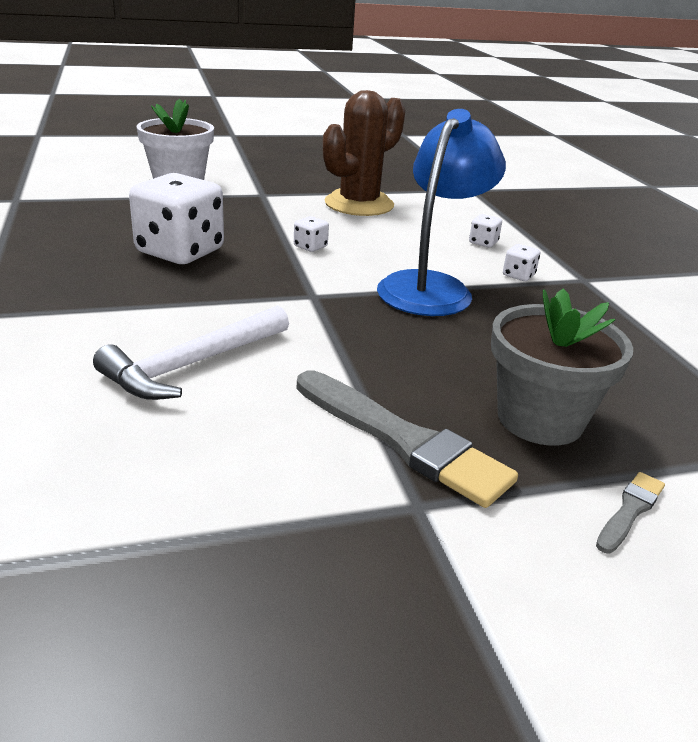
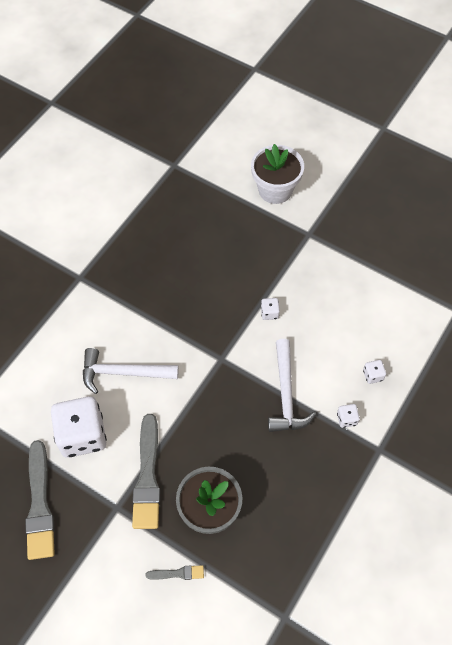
camera: 50 degrees right, 30 degrees up
(180, 251) = (202, 275): white dice -> white dice (82, 435)
(274, 609) = (40, 504): none -> grey brush
(359, 204) = (353, 282): brown cactus -> none
(432, 287) = (286, 394): blue lamp -> white hammer

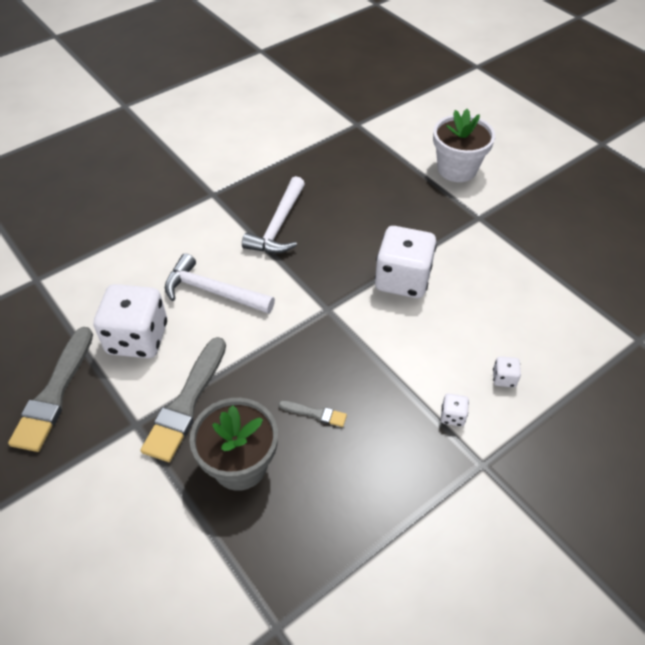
camera: 20 degrees right, 10 degrees down
(177, 573) = (168, 523): grey brush -> grey brush (315, 413)
(269, 313) = (402, 279): white dice -> white dice, size x2.44
(286, 394) = (388, 366): white hammer -> white hammer (278, 225)

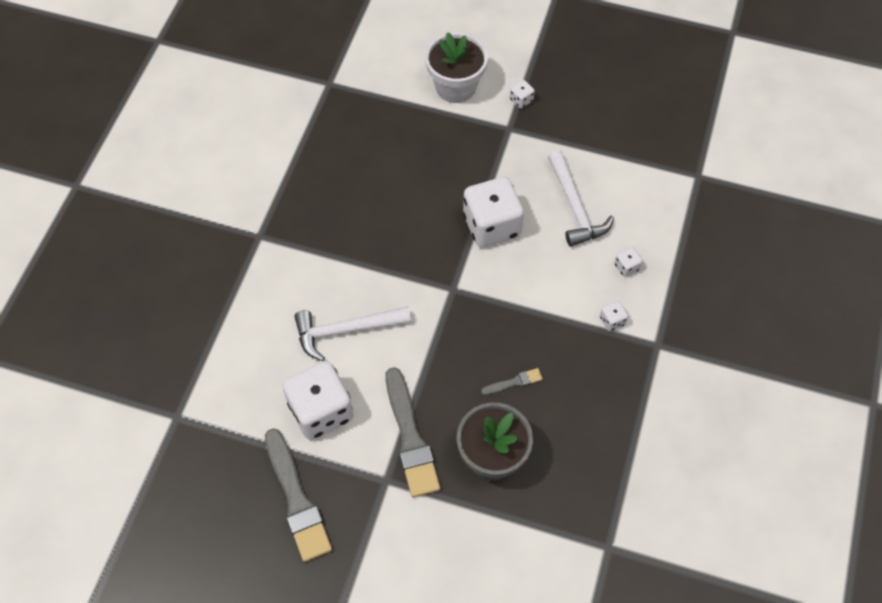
camera: 35 degrees left, 10 degrees up
(278, 225) = (347, 234): white hammer -> white hammer (575, 206)
(507, 203) = (521, 100): none -> white dice

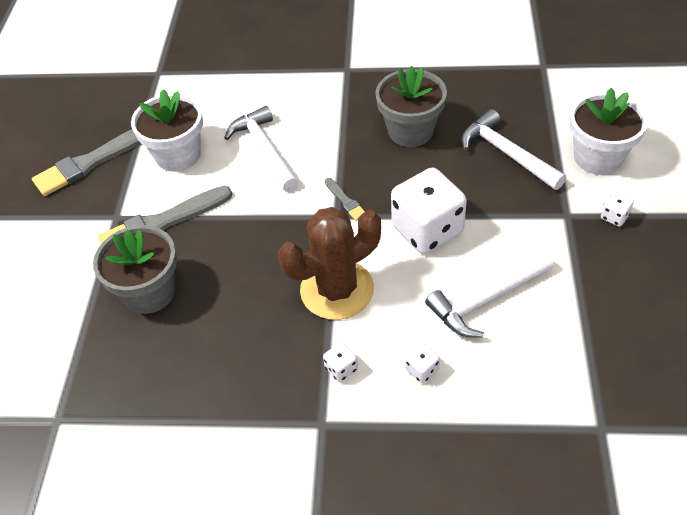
camera: 80 degrees right, 10 degrees down
(321, 411) = (178, 155): white dice -> white flower pot
(370, 206) = (410, 131): none -> grey flower pot
(427, 145) = (507, 154): none -> white hammer
(514, 382) = (239, 292): grey brush -> grey brush (345, 201)
(534, 306) = (337, 290): none -> brown cactus

